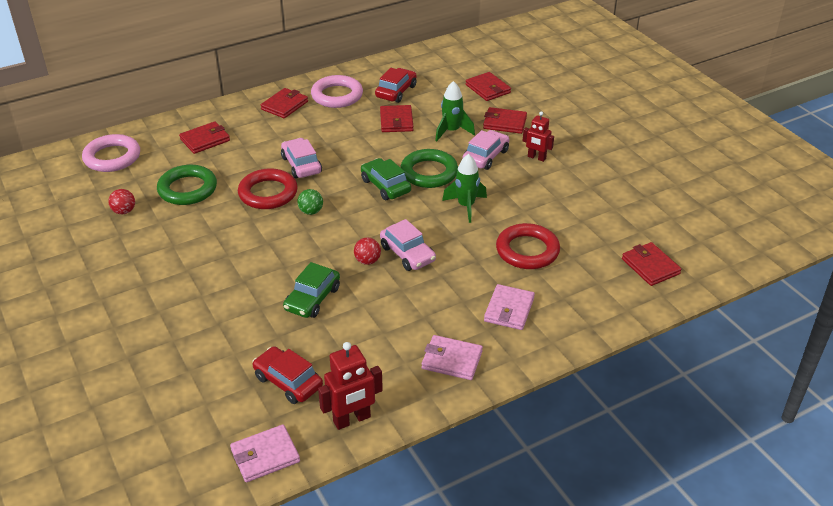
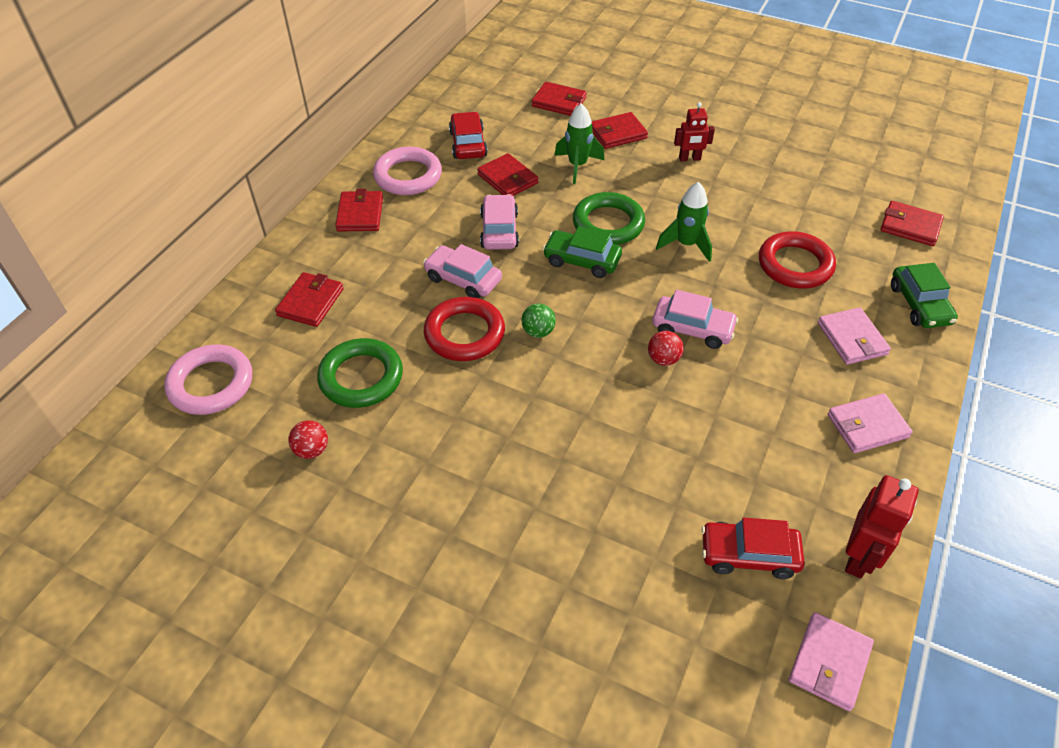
camera: 35 degrees left, 10 degrees up
(312, 299) = (659, 437): green car -> green car (919, 304)
(485, 156) = (641, 179): pink car -> pink car (499, 230)

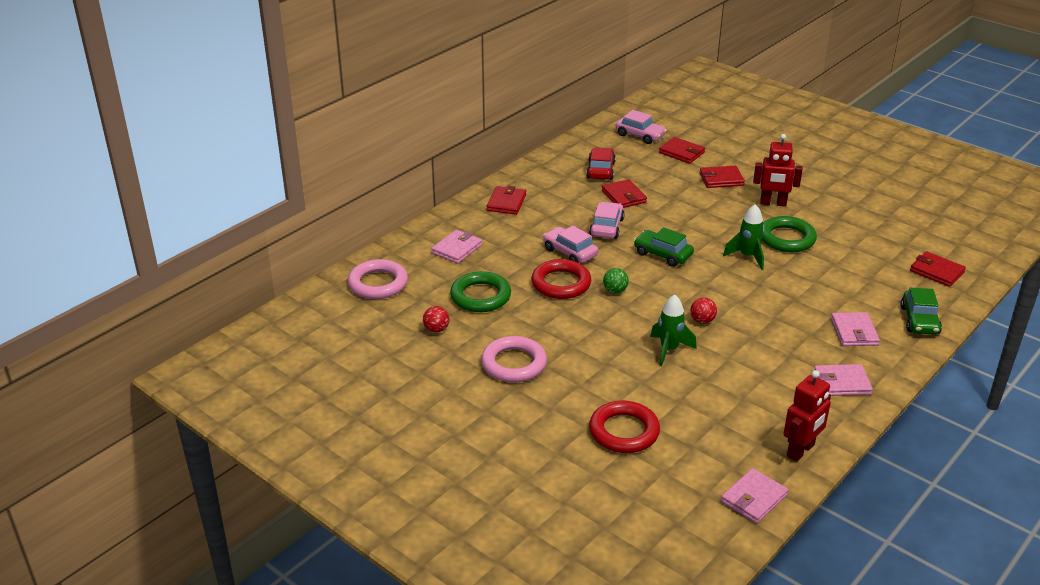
camera: 15 degrees right, 15 degrees down
(311, 302) = (457, 249): red wallet -> pink wallet
(408, 176) = (548, 184): pink ring -> pink ring (514, 364)
(577, 166) = (681, 196): green rocket -> green rocket (669, 350)
(608, 224) = (691, 235): green ring -> green ring (786, 238)
(689, 159) = (773, 203): red robot -> red robot, size x1.50
(692, 329) = (731, 307): pink car -> pink car (640, 135)
(749, 555) = (720, 435): red car -> none
(795, 265) = (829, 281): red ring -> red ring (624, 431)

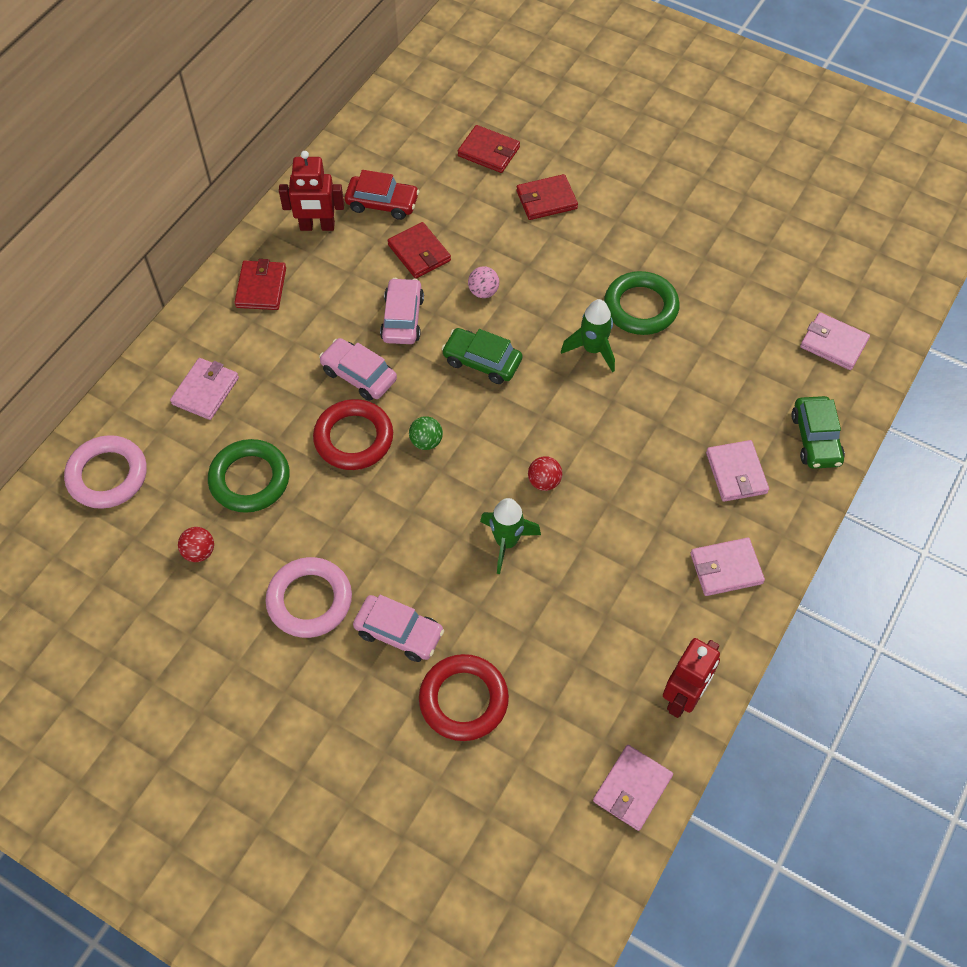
camera: 10 degrees left, 25 degrees up
(600, 170) = (382, 203): red car -> red car turned 105 degrees clockwise
(640, 135) = (429, 122): pink car -> pink car (399, 632)
(668, 220) = (483, 292): none -> pink ball
(773, 203) = (618, 239): red robot -> red robot (317, 226)
(936, 271) = (833, 343): red wallet -> pink wallet

